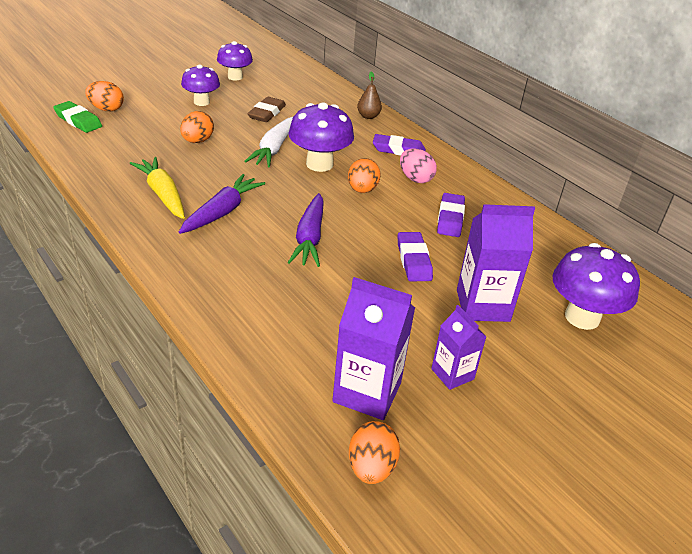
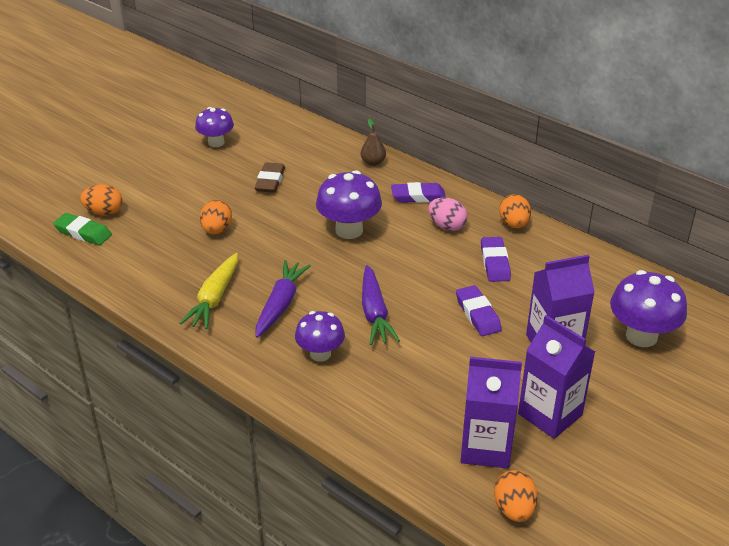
camera: 10 degrees left, 0 degrees up
(163, 194) = (214, 298): yellow carrot -> yellow carrot turned 120 degrees counterclockwise
(201, 102) = (197, 182): purple mushroom -> purple mushroom (320, 354)
(273, 149) = (296, 223): white carrot -> none
(362, 190) = (401, 250): orange egg -> orange egg (513, 224)
(452, 374) = (550, 414): purple carton -> purple carton, size x1.66

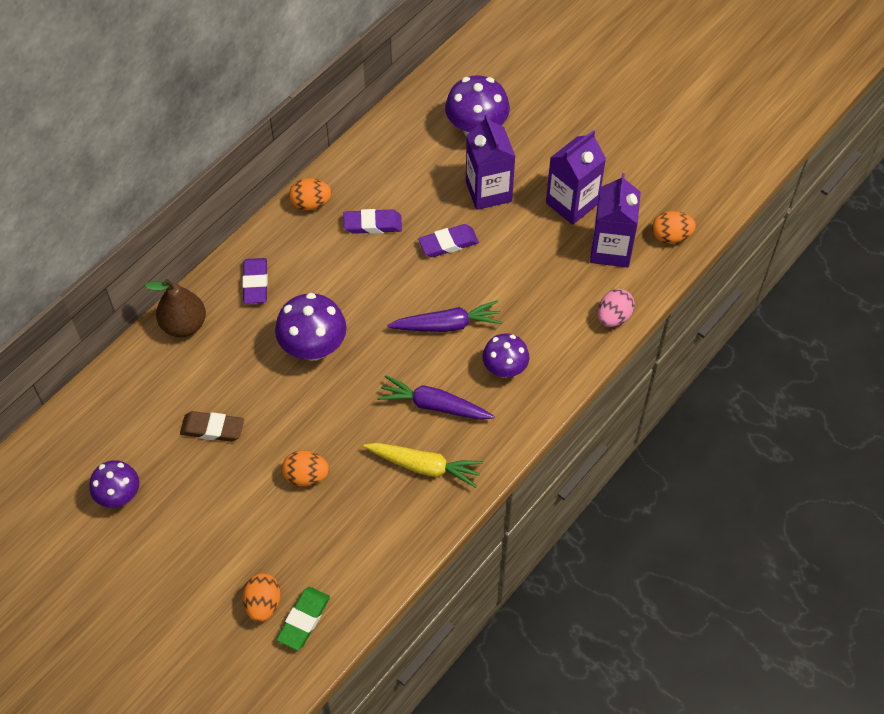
camera: 90 degrees left, 20 degrees up
(373, 162) = (184, 325): brown pear -> brown pear, size x1.64
(447, 226) = (311, 260): pink egg -> pink egg (613, 317)

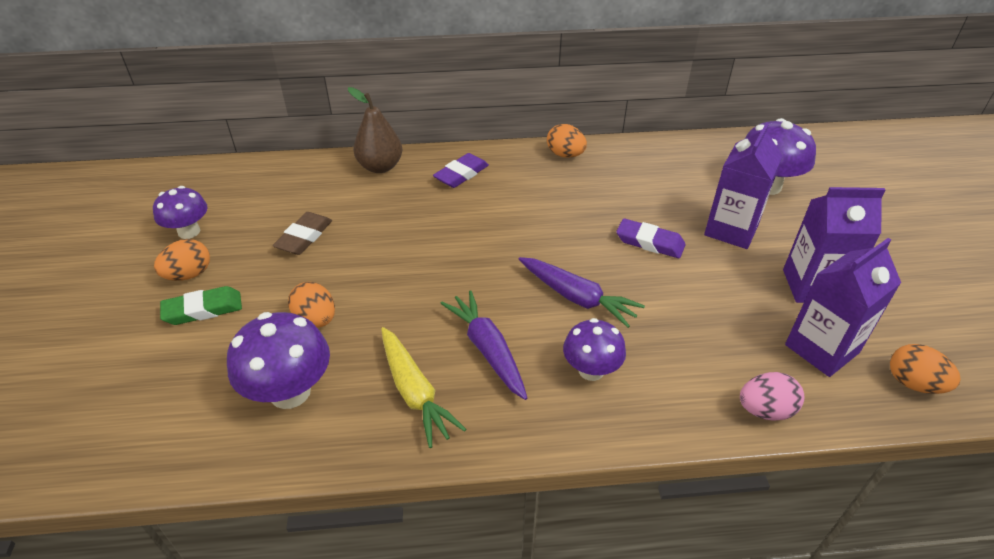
camera: 45 degrees right, 15 degrees down
(212, 429) = (304, 237): brown eraser -> brown eraser turned 60 degrees clockwise
(263, 604) = (146, 387): orange egg -> orange egg (189, 274)
(304, 620) = (149, 430): green eraser -> green eraser (203, 309)
(313, 347) = (446, 238): purple mushroom -> purple mushroom (290, 392)
(372, 224) = (598, 193): purple eraser -> none

